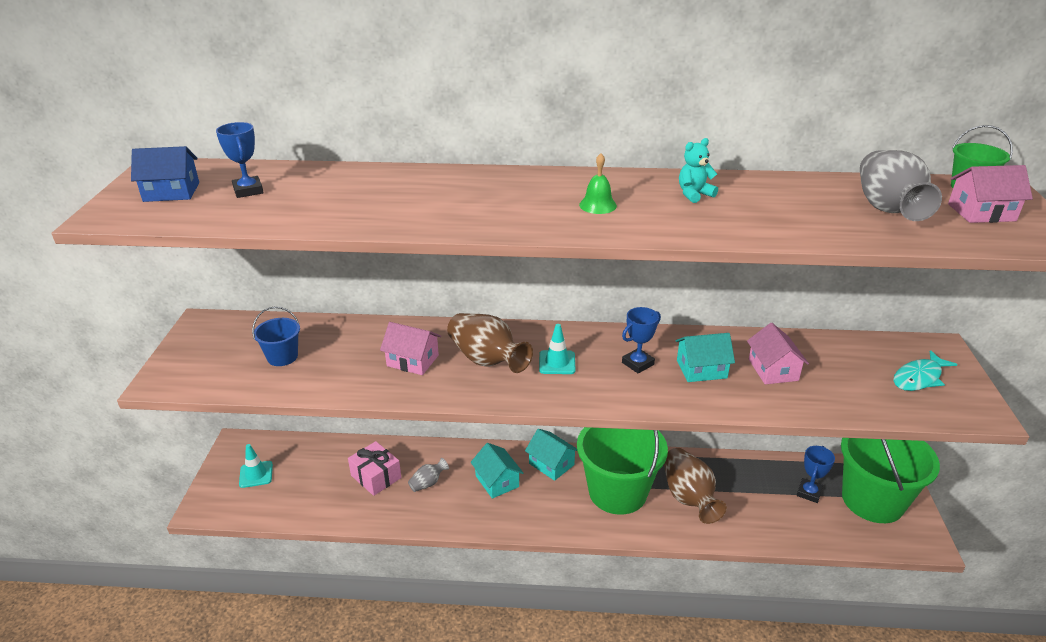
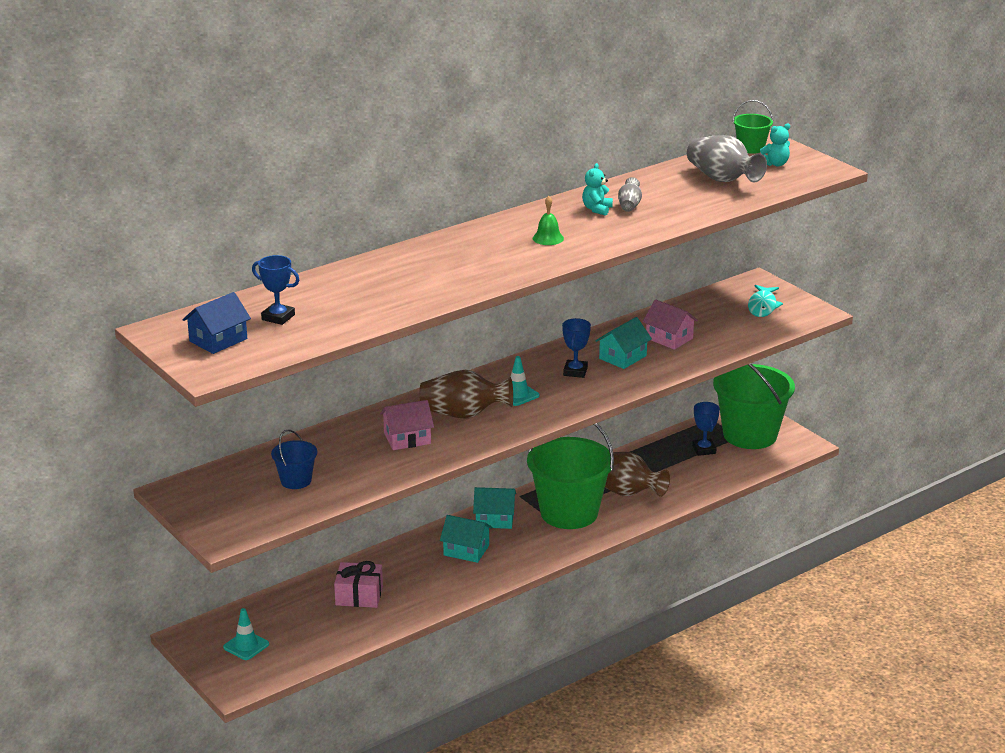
camera: 40 degrees left, 5 degrees down
(428, 483) = (410, 578): grey vase -> grey vase (629, 206)
(981, 212) = (775, 164): pink house -> turquoise teddy bear

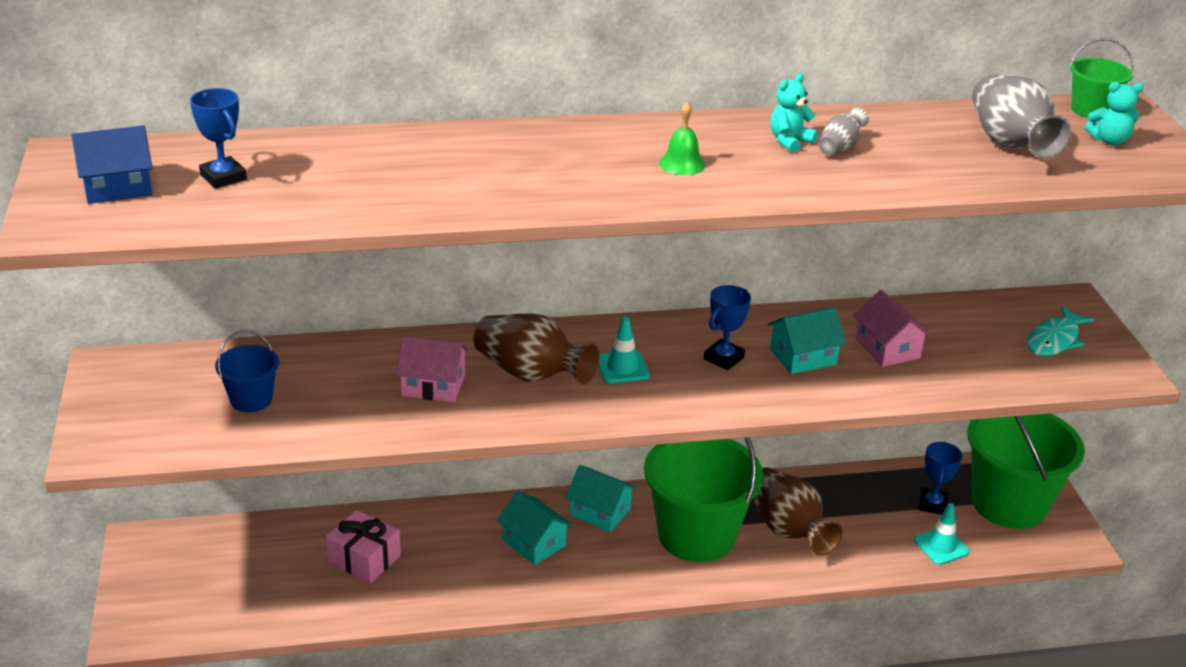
camera: 25 degrees right, 5 degrees up
(246, 646) = (188, 579): turquoise traffic cone -> turquoise traffic cone (941, 546)

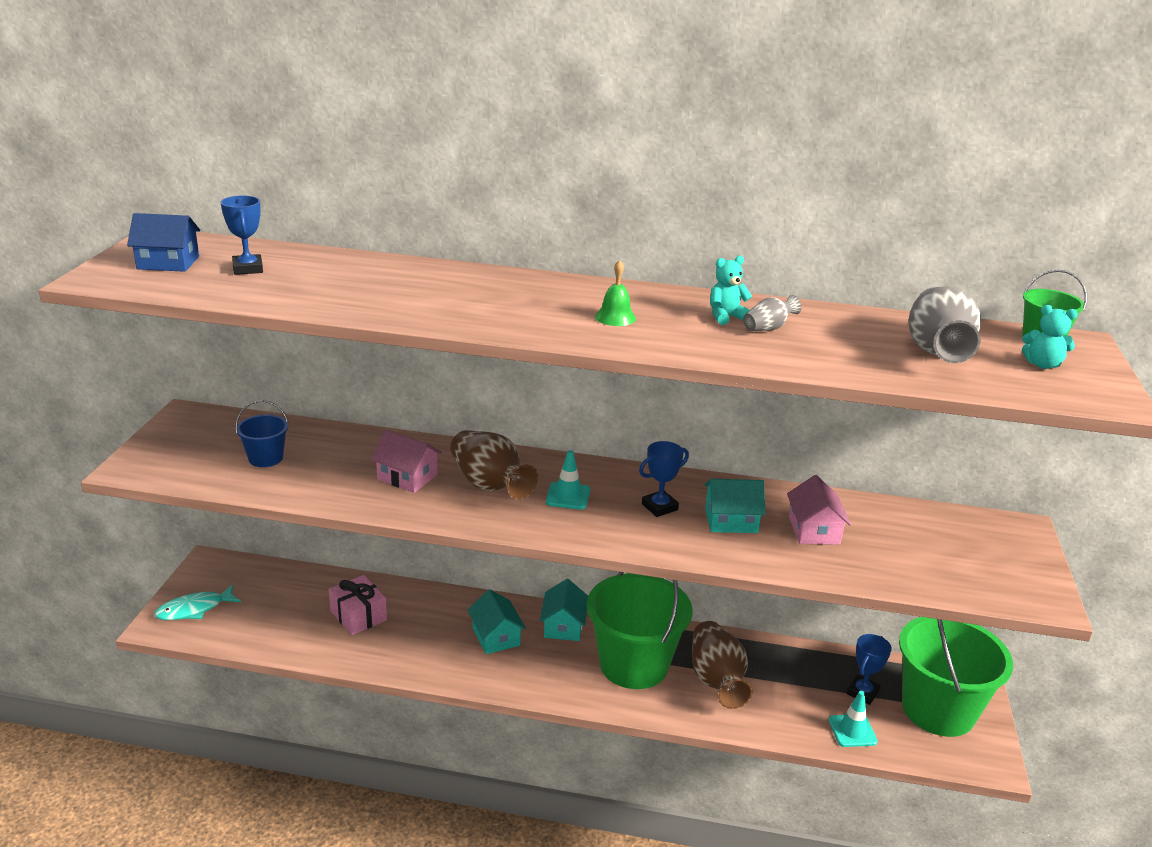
camera: 20 degrees right, 5 degrees down
(600, 512) = (563, 626): turquoise house -> turquoise house turned 45 degrees clockwise
(1054, 340) = (983, 557): turquoise fish -> turquoise fish (194, 609)

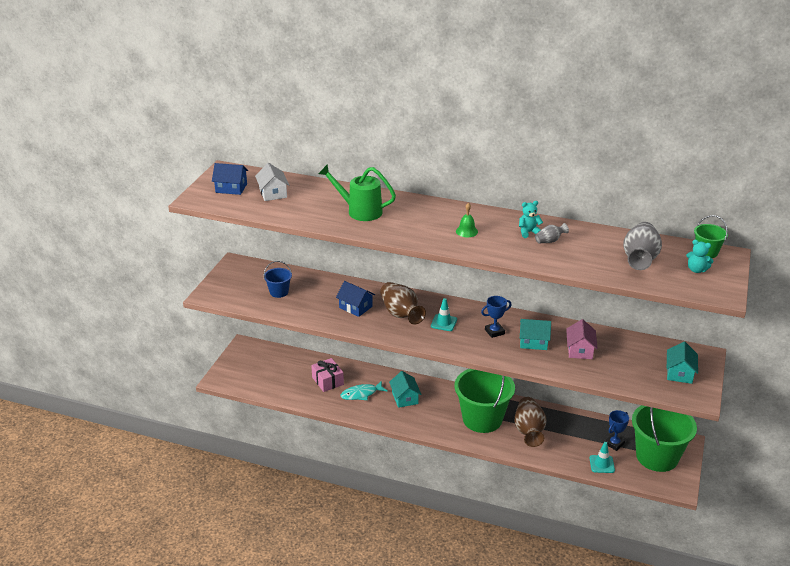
camera: 10 degrees right, 5 degrees up
(194, 609) = (237, 372): turquoise fish -> turquoise fish (361, 394)
(248, 269) = (273, 193): blue trophy -> white house
(407, 477) = (355, 307): pink house -> blue house
(412, 292) = (359, 211): none -> green watering can
(563, 626) = (445, 394): turquoise house -> turquoise house (679, 373)

